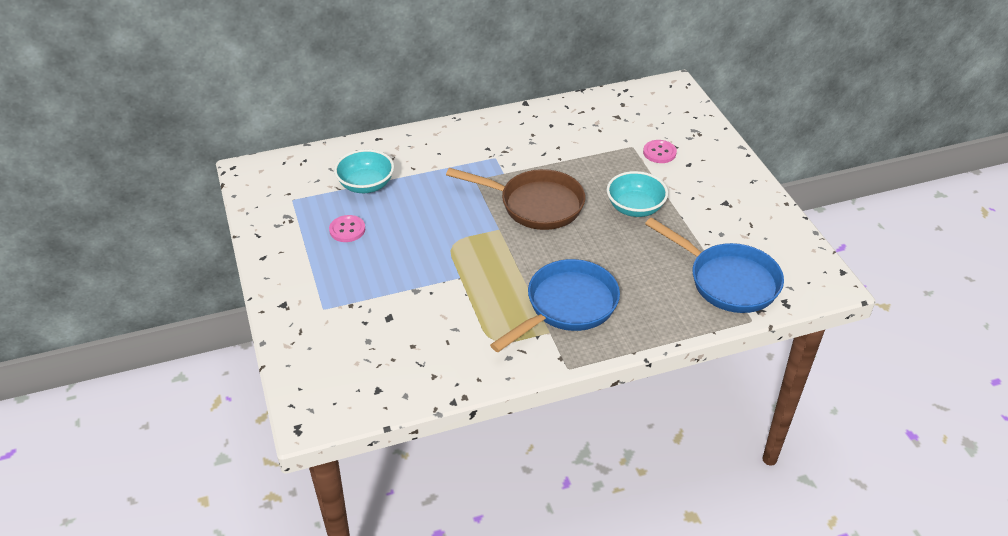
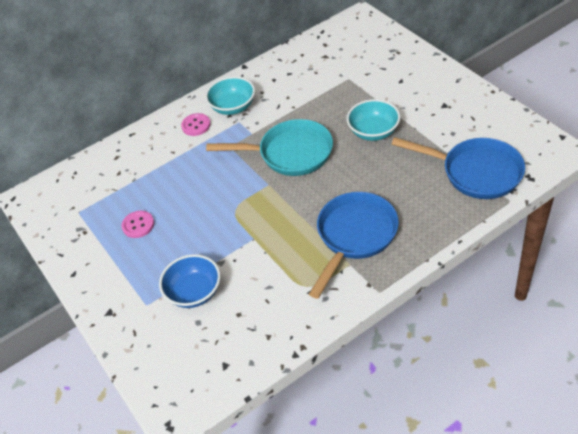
camera: 10 degrees left, 5 degrees up
(366, 185) = (138, 179): turquoise bowl -> turquoise bowl (233, 107)
(376, 311) = (194, 292): none -> blue bowl
(535, 205) = (290, 153): brown pan -> turquoise pan
(659, 153) = (373, 78): pink button -> pink button (196, 125)

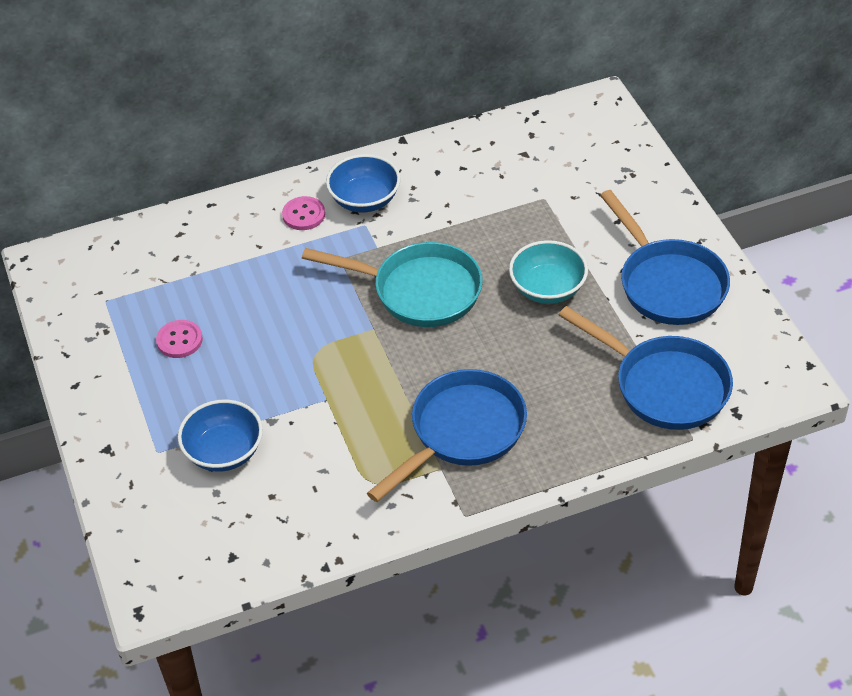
camera: 10 degrees right, 0 degrees up
(233, 107) = (364, 200): turquoise bowl -> blue bowl
(449, 110) = (668, 283): none -> blue pan

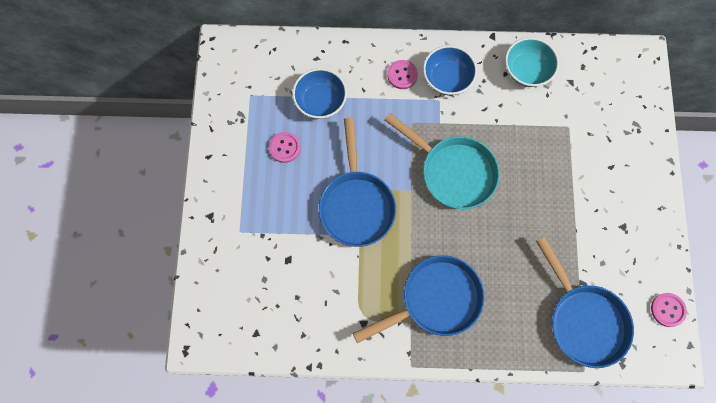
camera: 20 degrees right, 25 degrees up
(224, 452) = (280, 250): blue bowl -> blue bowl (320, 101)
(547, 289) = (539, 205): turquoise bowl -> turquoise bowl (527, 70)
(668, 283) = (623, 235): blue pan -> blue pan (356, 204)
(762, 339) = (667, 310): none -> pink button

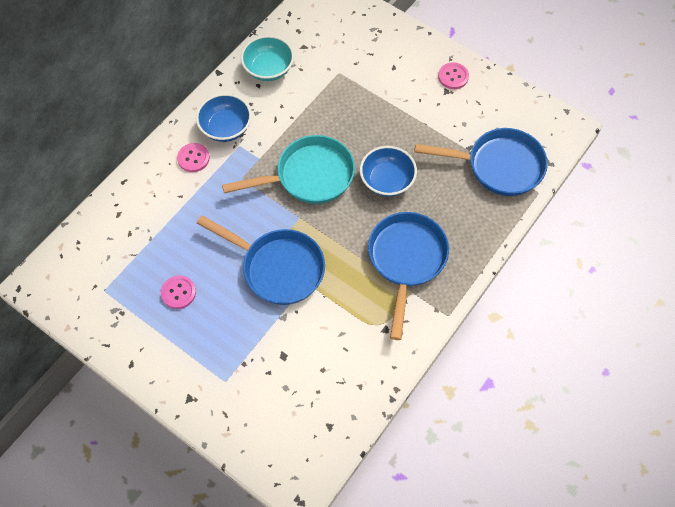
camera: 55 degrees left, 10 degrees down
(320, 101) = (161, 236): blue bowl -> blue bowl (387, 181)
(667, 310) = (530, 106): pink button -> pink button (453, 77)

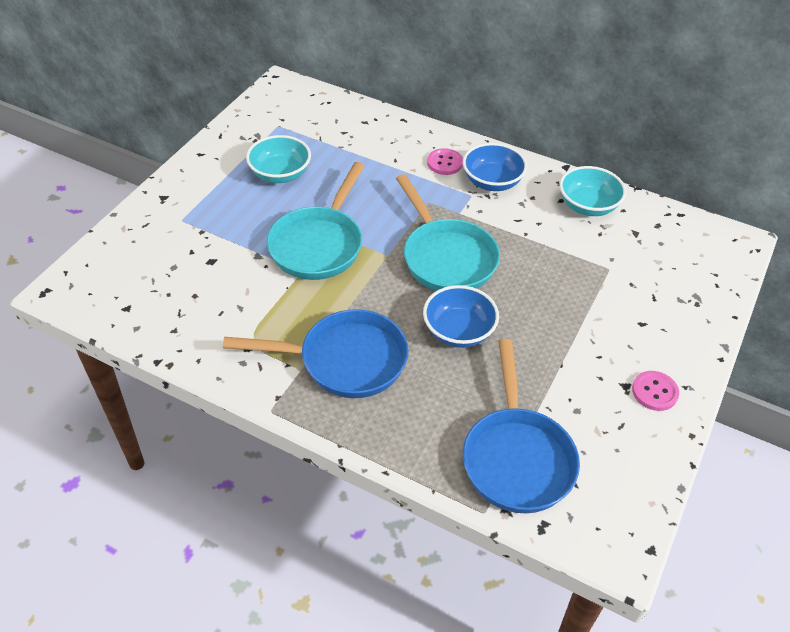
camera: 80 degrees right, 15 degrees down
(178, 292) = (280, 174): pink button -> turquoise bowl
(278, 267) = (319, 244): blue pan -> turquoise pan

